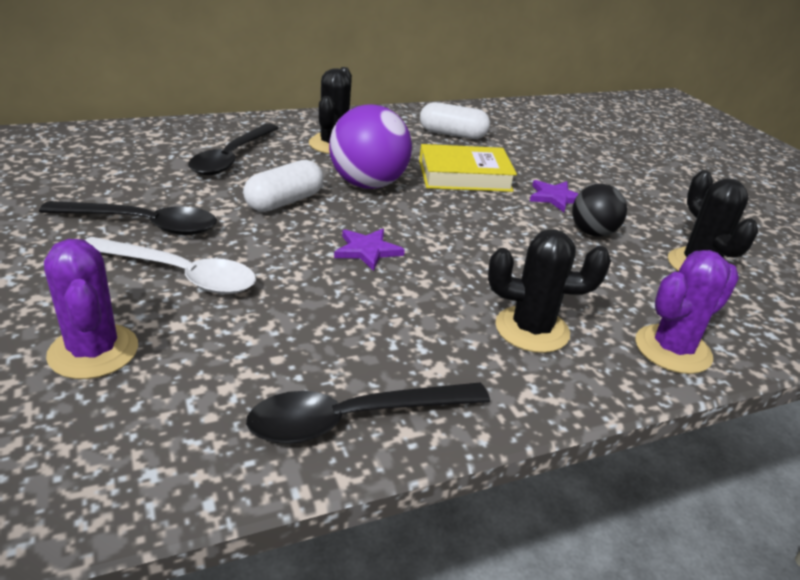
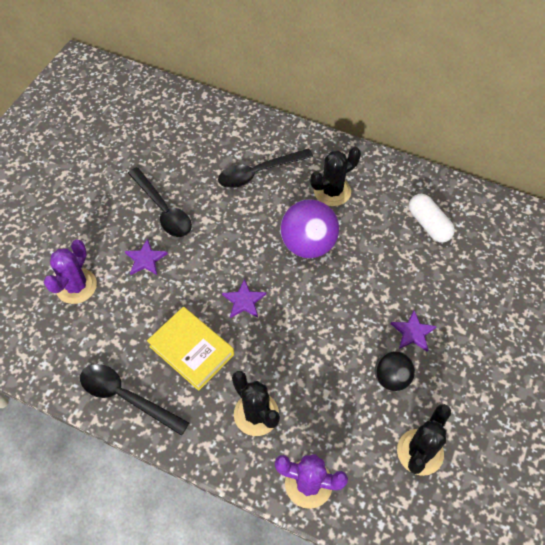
camera: 50 degrees right, 25 degrees up
(180, 275) = (145, 259): white spoon -> purple star
(284, 202) = (245, 232): white capsule -> none
(464, 176) = (379, 273): yellow book -> yellow book (191, 350)

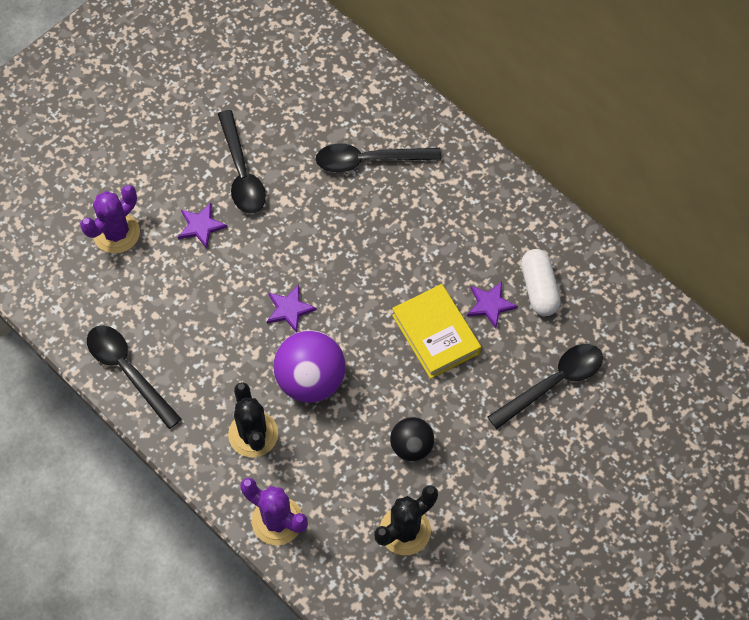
camera: 20 degrees right, 5 degrees up
(191, 350) = (212, 345): yellow book -> yellow book (436, 334)
(308, 244) = (388, 267): purple ball -> purple ball (311, 380)
(332, 191) = (445, 211): black cactus -> none
(413, 332) = (458, 406): purple star -> purple star (490, 305)
(475, 290) = (553, 383): none -> black spoon

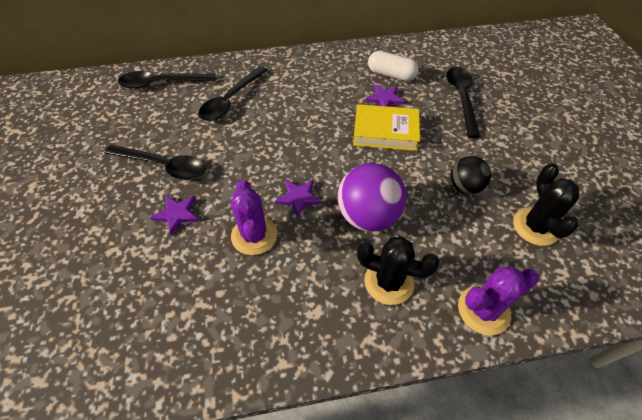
camera: 55 degrees left, 10 degrees down
(116, 233) = (117, 277): purple cactus -> purple cactus (254, 235)
(128, 371) = (253, 349): black spoon -> black spoon (161, 83)

